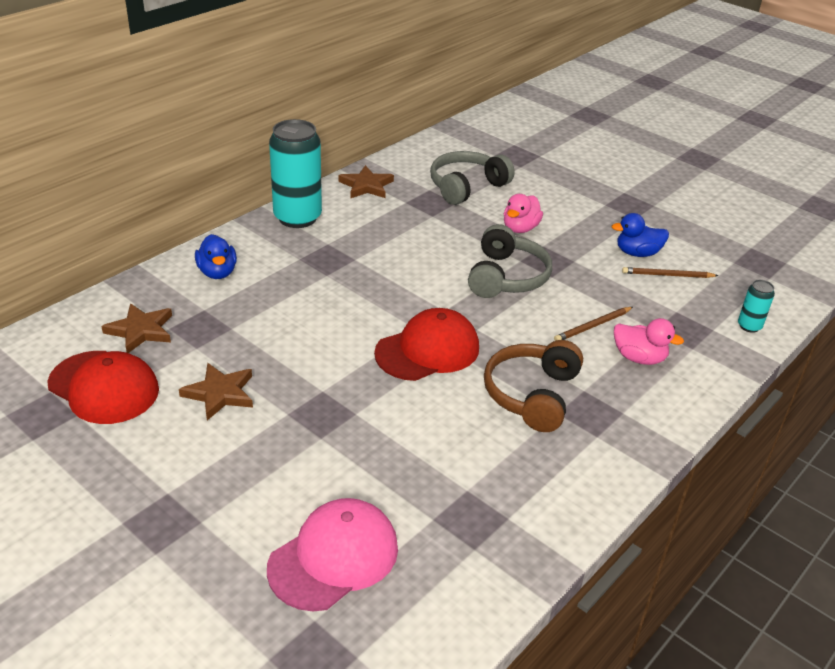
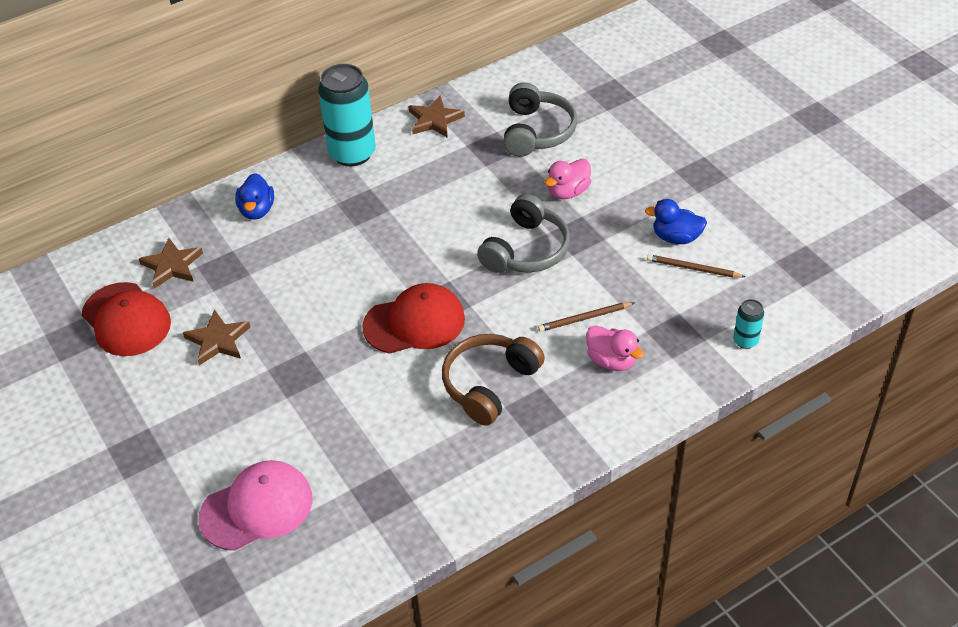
camera: 20 degrees right, 10 degrees up
(466, 187) = (537, 132): grey headphones -> grey headphones turned 120 degrees clockwise

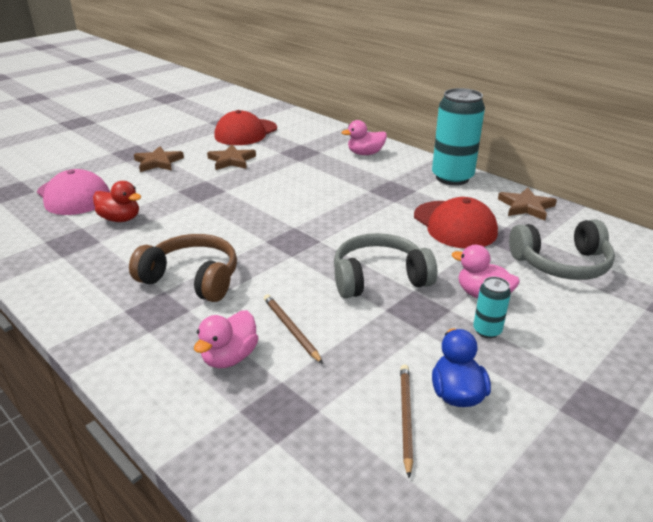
camera: 75 degrees right, 15 degrees down
(172, 266) = (298, 137): brown star -> brown star (158, 162)
(257, 210) = (365, 153): blue duck -> pink duck
(342, 452) = (120, 219): none -> red duck
(414, 323) = (264, 231): red cap -> red cap (454, 225)
(526, 250) = (379, 278): grey headphones -> grey headphones turned 150 degrees clockwise
(745, 341) = (281, 491): turquoise can -> turquoise can (487, 330)

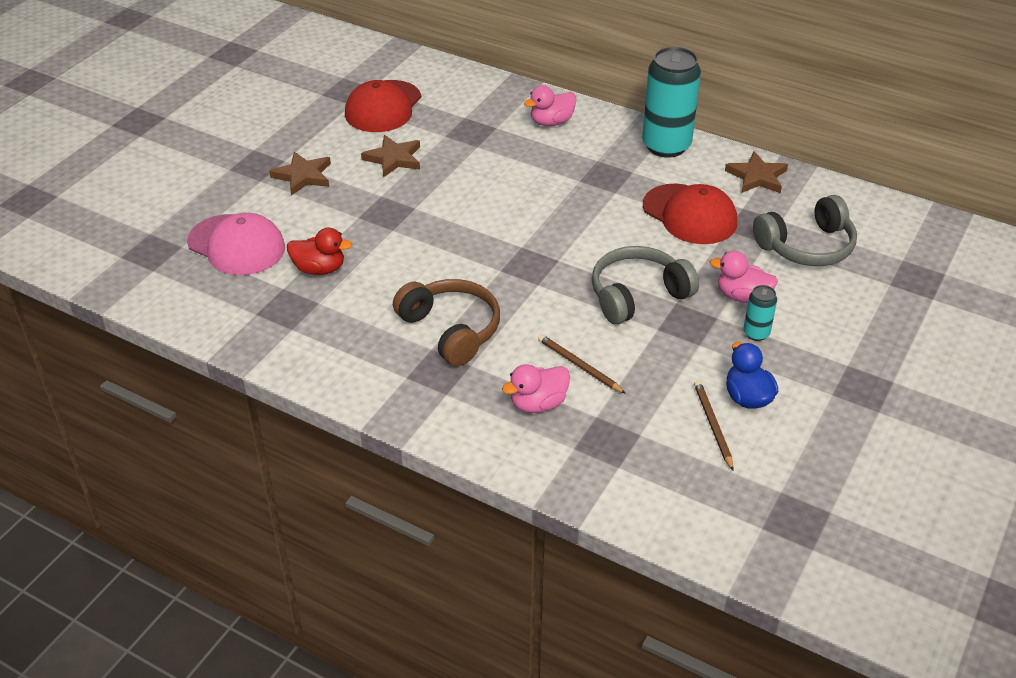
camera: 15 degrees left, 10 degrees up
(192, 279) = (451, 330): brown headphones -> brown headphones turned 45 degrees clockwise
(229, 357) = (538, 403): pink duck -> pink duck turned 45 degrees clockwise

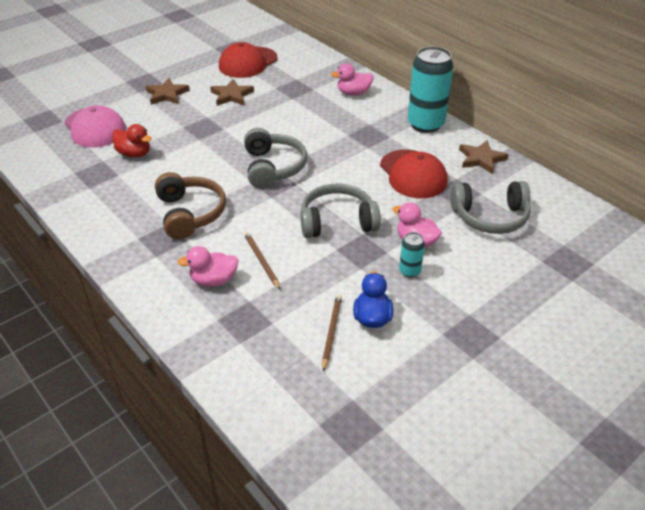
camera: 20 degrees right, 0 degrees up
(515, 245) = (273, 167): none -> grey headphones

